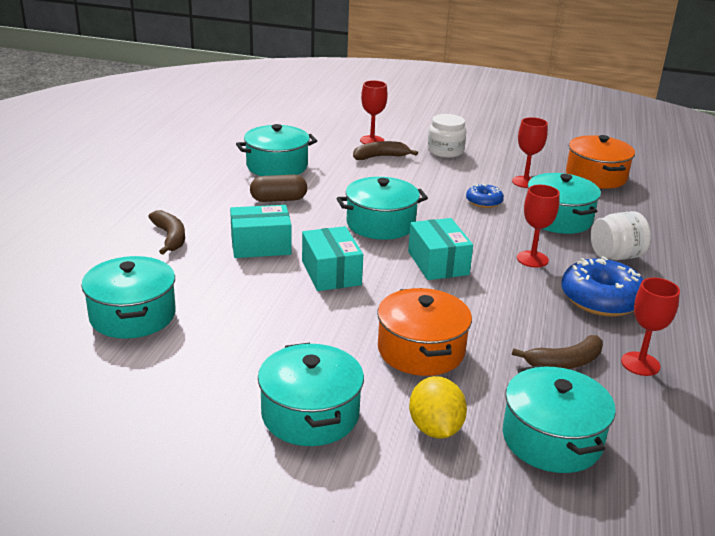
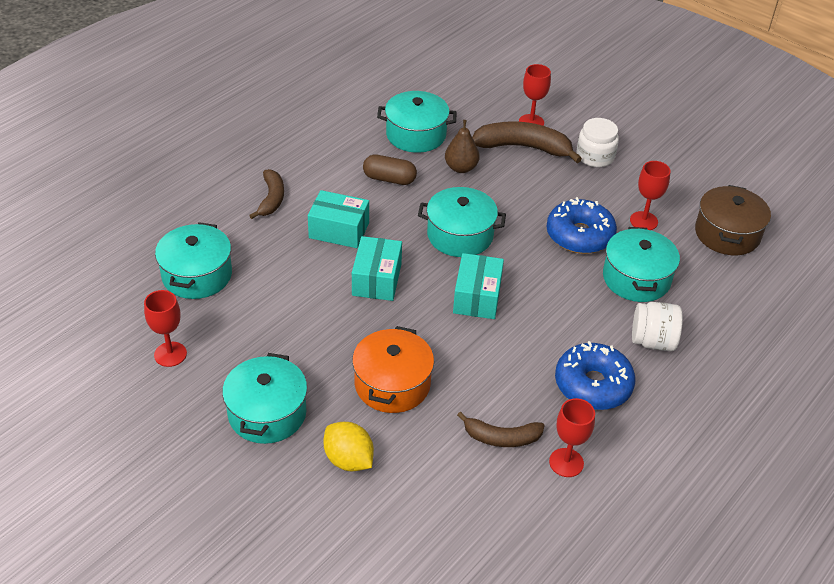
camera: 25 degrees right, 15 degrees up
(338, 179) = (461, 168): none -> brown pear
(380, 157) = (523, 147): brown banana -> brown banana, size x1.62
(435, 429) = (348, 460): yellow lemon -> yellow lemon turned 60 degrees counterclockwise
(484, 202) = (579, 235): blue donut -> blue donut, size x1.84
(532, 259) = (568, 319): red goblet -> red goblet (170, 354)
(552, 439) = (430, 502): turquoise pot -> none
(596, 176) = (727, 234): orange pot -> brown pot

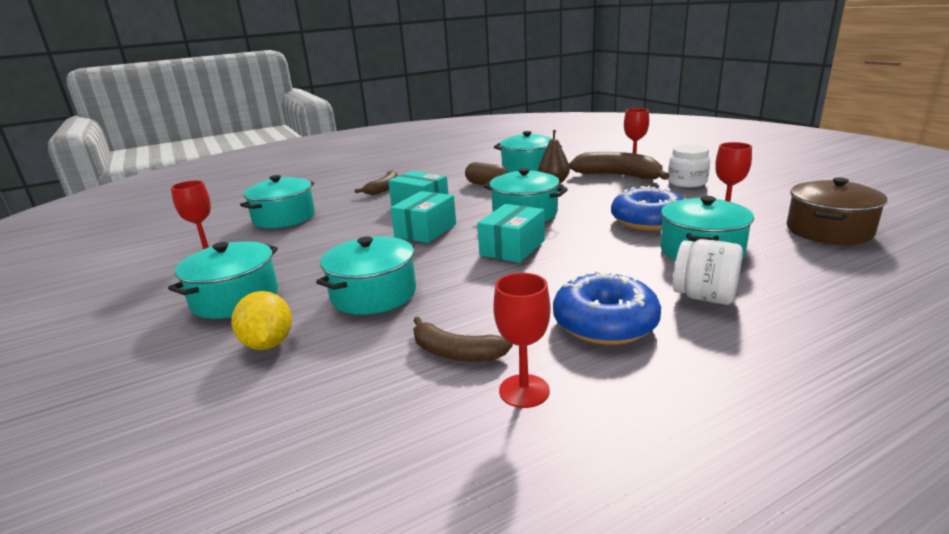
camera: 25 degrees right, 20 degrees down
(392, 384) = (373, 294): orange pot -> turquoise pot

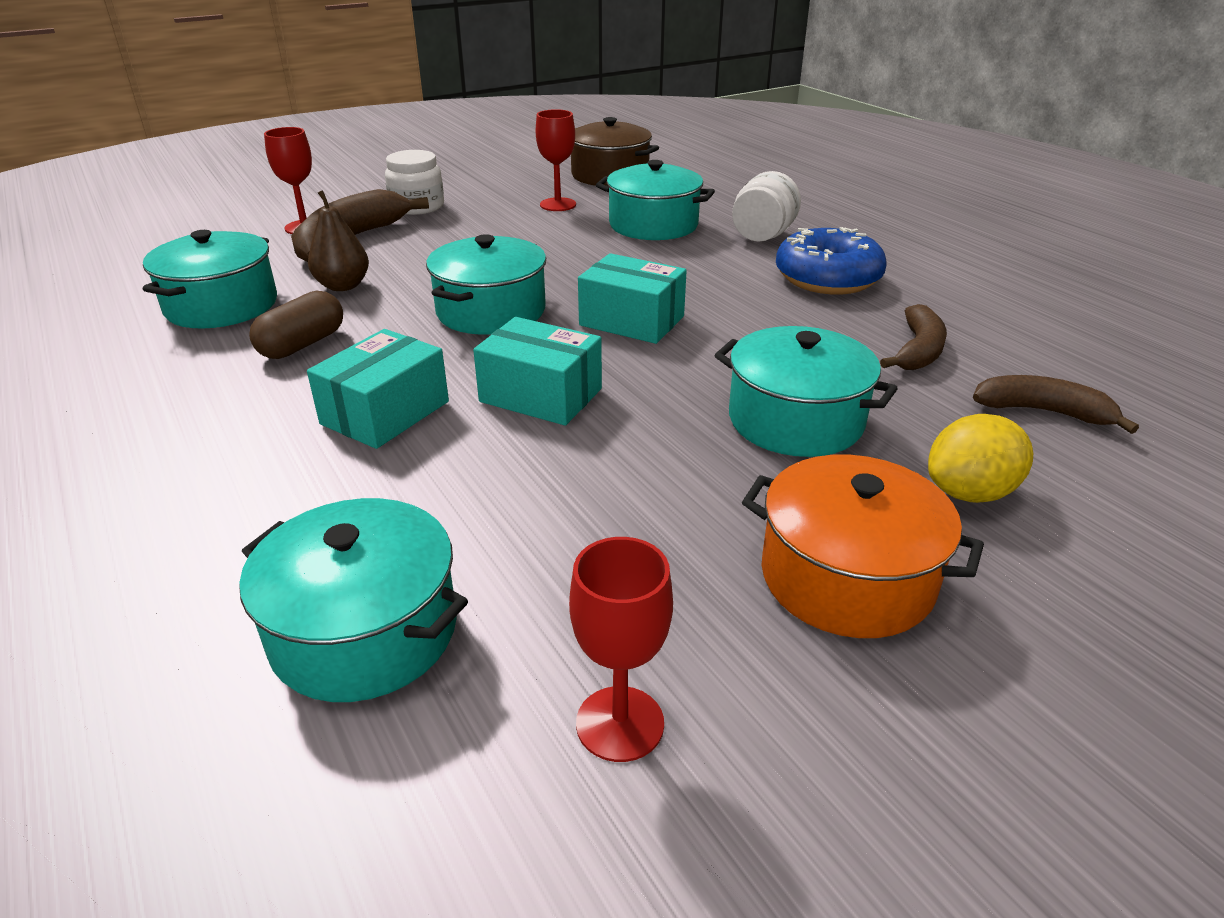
camera: 95 degrees left, 10 degrees up
(235, 298) = (846, 577): turquoise pot -> orange pot
(384, 188) = (215, 478): brown banana -> brown banana (1043, 412)
(524, 391) = (962, 317): red goblet -> none
(647, 221) = (555, 239): blue donut -> none

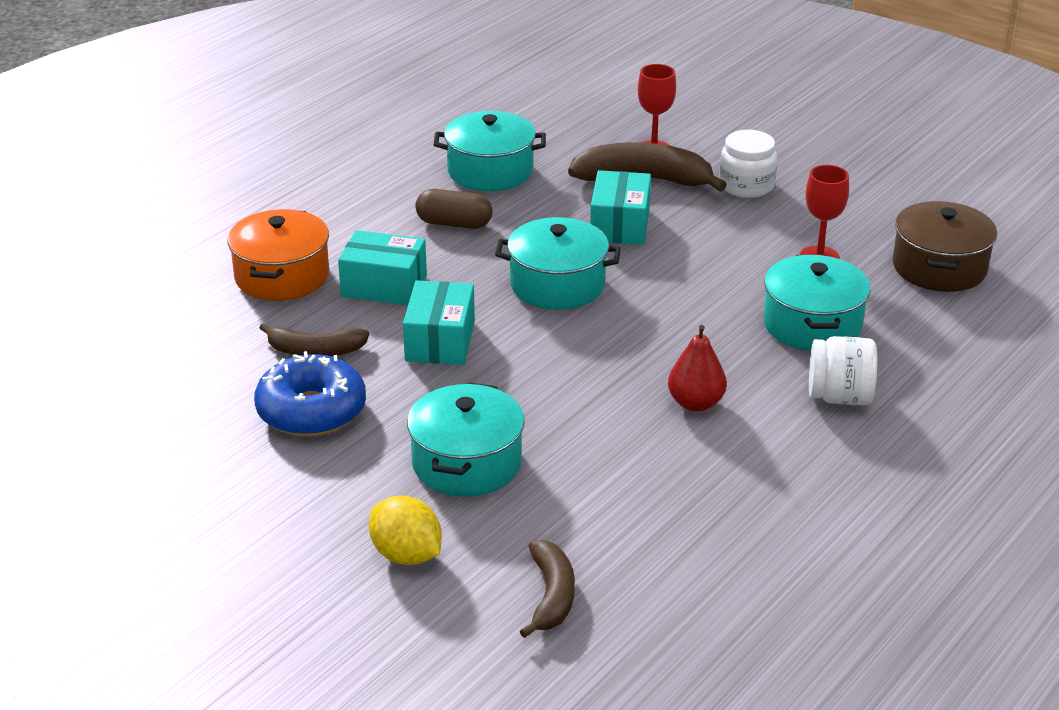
camera: 70 degrees right, 0 degrees up
(343, 286) = (556, 206): brown pear -> none
(364, 631) = (182, 346): turquoise pot -> none
(620, 723) = (145, 441): red goblet -> none
(631, 321) = (584, 356): turquoise box -> turquoise box (619, 225)
(742, 287) = (695, 403): none -> red pear
(827, 278) = (756, 452): blue donut -> blue donut (311, 411)
(846, 577) = (287, 505): orange pot -> orange pot (282, 276)
(918, 351) = (627, 520): brown banana -> brown banana (315, 351)

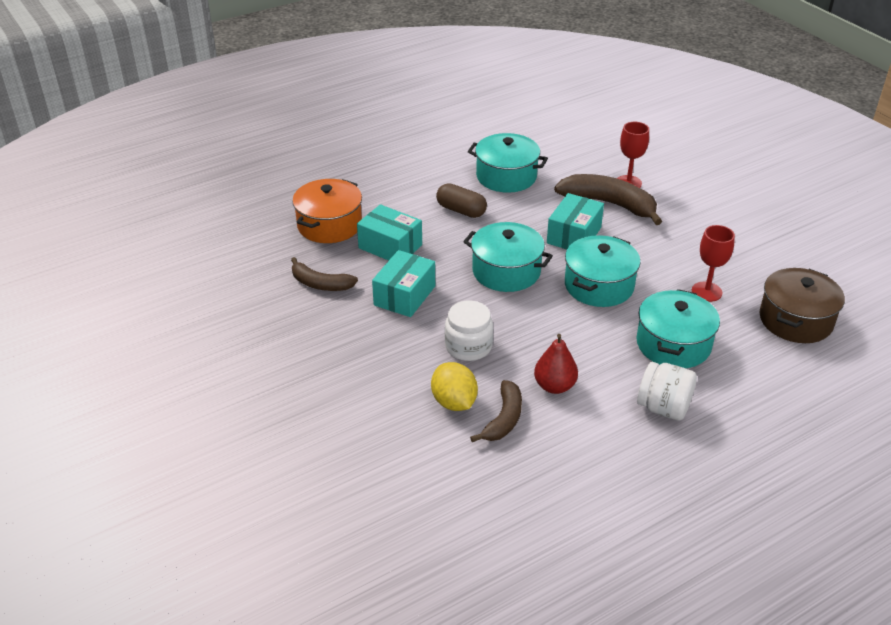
camera: 20 degrees right, 5 degrees up
(311, 411) = (294, 327): blue donut -> none
(406, 555) = (295, 451): yellow lemon -> yellow lemon (454, 402)
(466, 463) = (372, 392): turquoise pot -> turquoise pot (599, 285)
(551, 596) = (373, 510): brown banana -> brown banana (503, 419)
(746, 185) = (681, 223): white jar -> white jar (468, 346)

